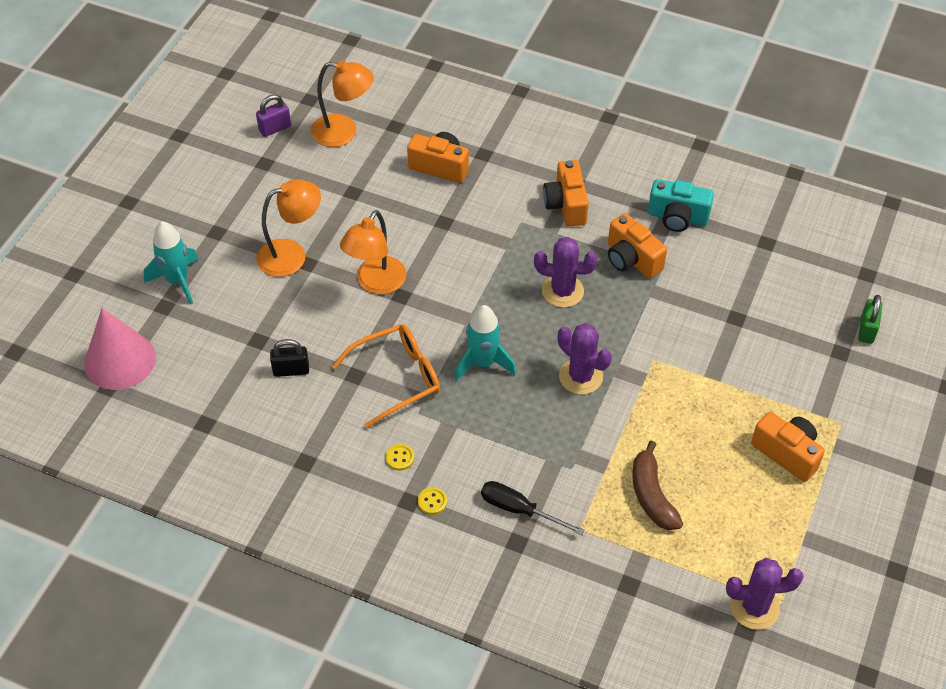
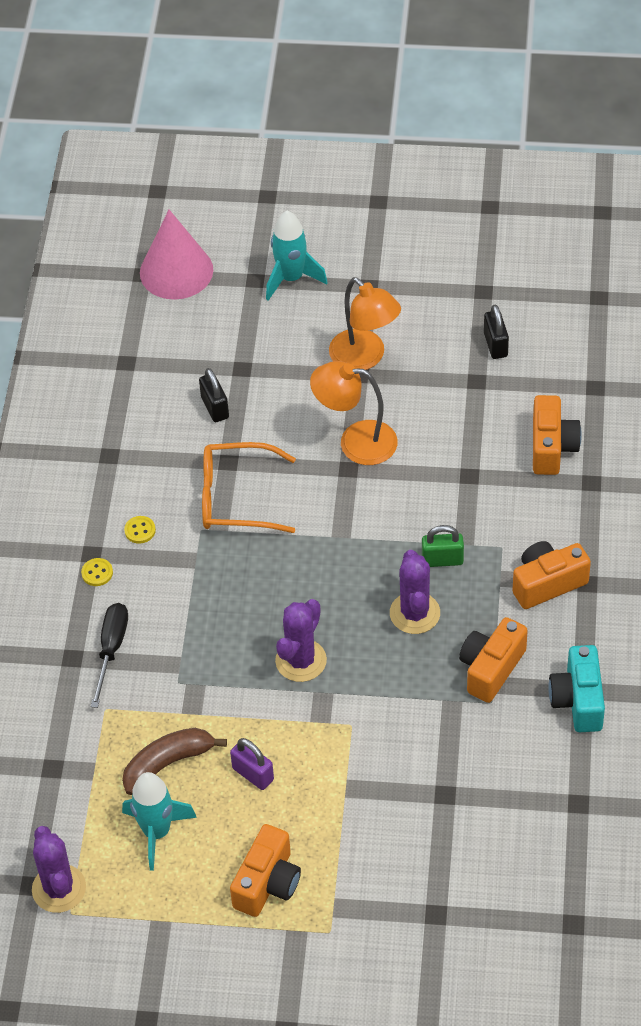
camera: 75 degrees right, 0 degrees up
(275, 128) = (539, 282): purple padlock -> purple padlock (253, 774)
(323, 171) = (495, 345): none -> black padlock
(344, 132) = (563, 344): orange lamp -> none
(396, 378) = (237, 498): orange glasses -> orange glasses turned 135 degrees clockwise
(483, 363) = (286, 567): turquoise rocket -> turquoise rocket (157, 832)
(866, 330) = (481, 937): green padlock -> green padlock (442, 560)

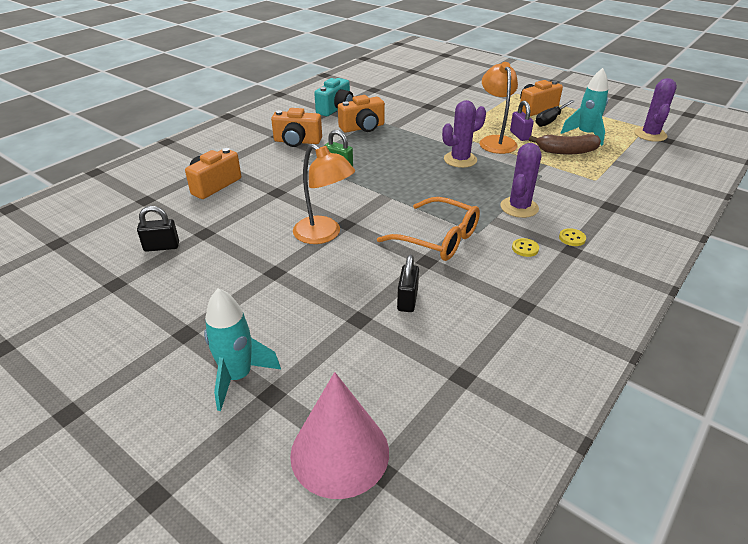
camera: 150 degrees left, 15 degrees down
(111, 649) = (579, 200): black screwdriver -> black screwdriver (550, 120)
(365, 358) = (257, 281): orange lamp -> orange lamp (495, 141)
(415, 613) = (378, 154): purple cactus -> purple cactus (519, 207)
(495, 345) = (161, 247): black padlock -> black padlock turned 60 degrees clockwise

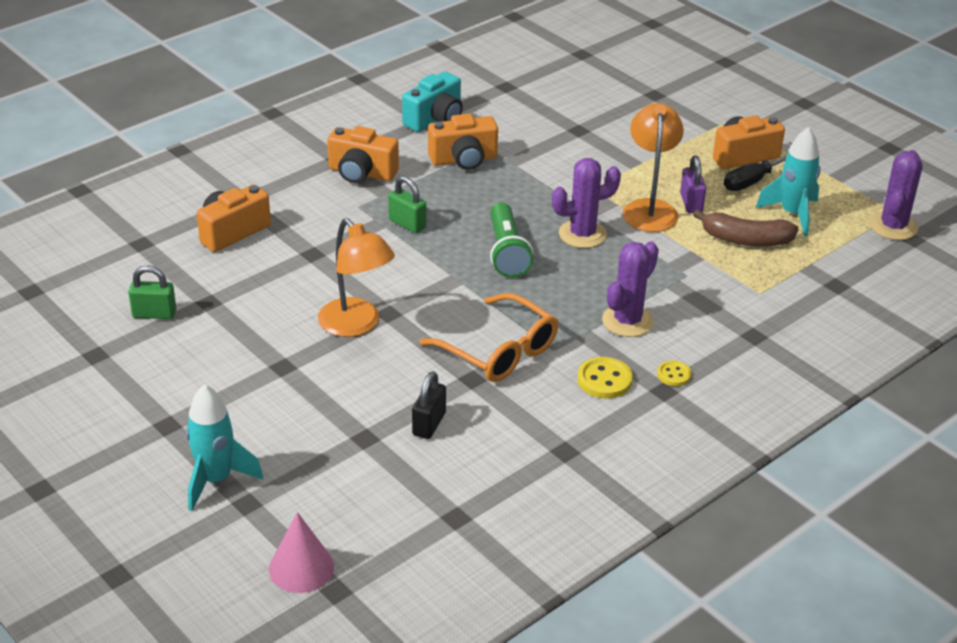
camera: 10 degrees right, 0 degrees up
(161, 247) = (154, 314): black padlock -> green padlock
(340, 452) = (301, 568): pink cone -> pink cone, size x0.65
(414, 176) = (507, 252): none -> green flashlight
(525, 248) = (604, 380): yellow button -> yellow button, size x1.61

